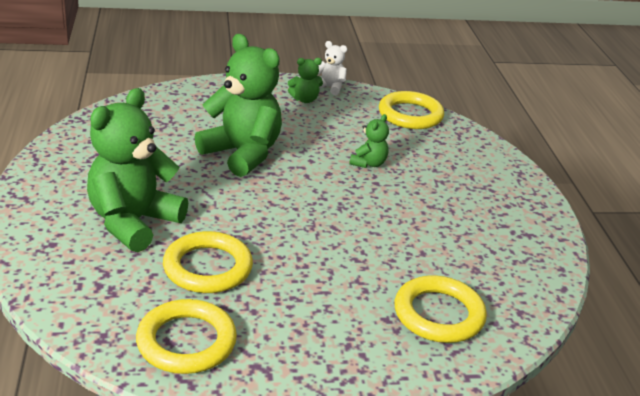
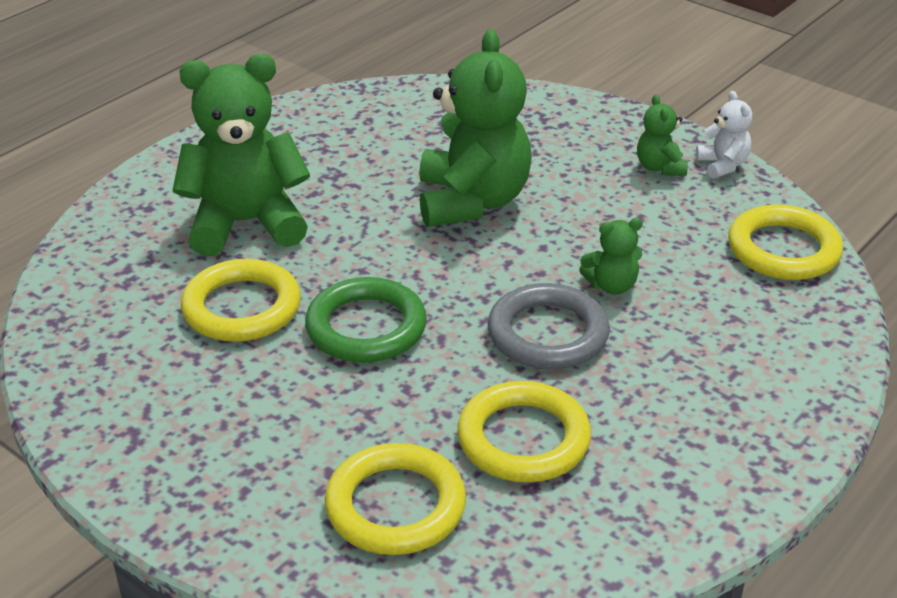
camera: 50 degrees right, 5 degrees up
(186, 342) = (113, 368): yellow ring -> yellow ring (523, 439)
(290, 241) = (366, 327): none -> green ring
(305, 100) = (660, 167): green teddy bear -> green teddy bear turned 45 degrees clockwise
(377, 199) = (548, 334): none -> grey ring

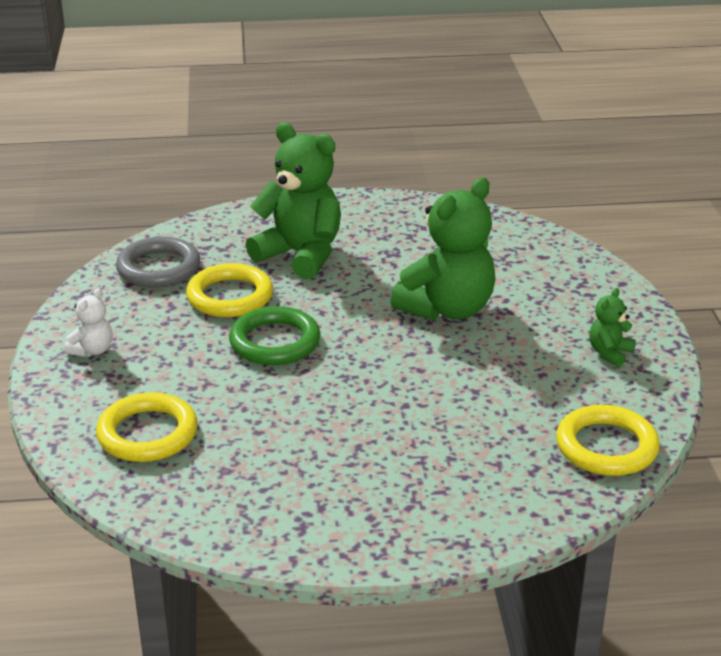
camera: 45 degrees right, 5 degrees down
(523, 439) = (261, 445): yellow ring -> none
(548, 334) = (366, 403): grey ring -> grey ring (158, 268)
(611, 285) = (451, 401): green teddy bear -> none
(722, 165) = (659, 375): white teddy bear -> white teddy bear (92, 350)

